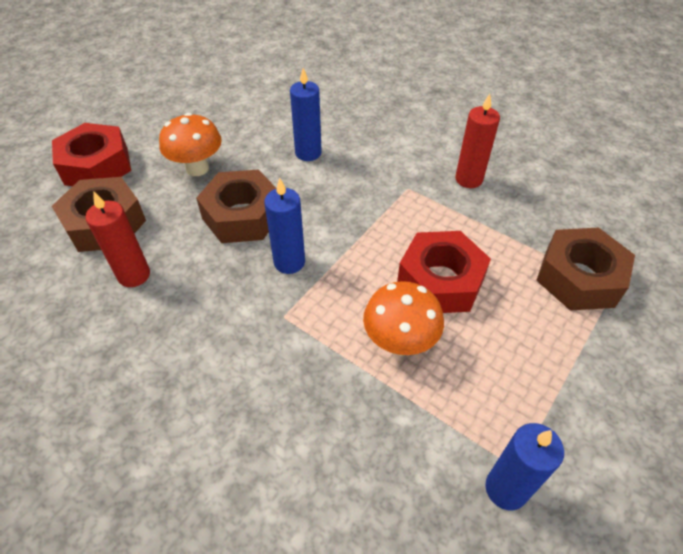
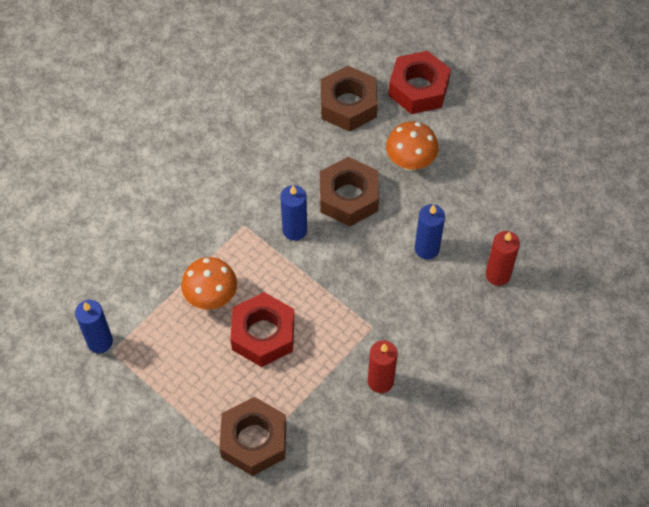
camera: 95 degrees right, 10 degrees up
(134, 275) = (293, 130): red candle -> red candle (497, 275)

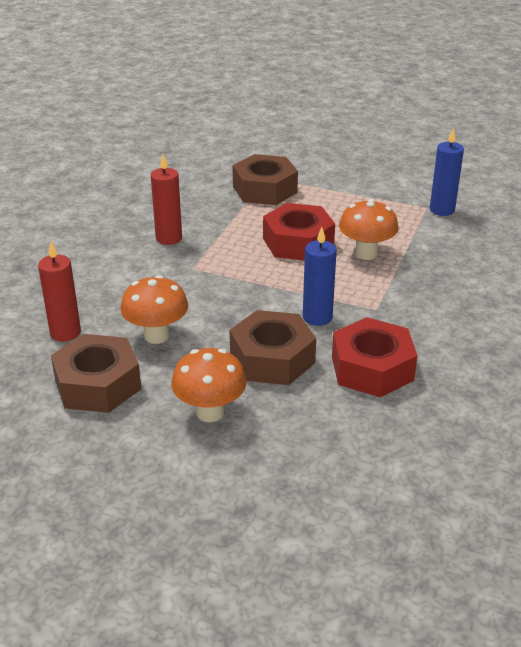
camera: 160 degrees right, 25 degrees down
(348, 105) = (329, 457): brown nut -> brown nut (98, 384)
(418, 89) = (236, 507): red nut -> red nut (372, 368)
(427, 249) = (157, 335): blue candle -> orange mushroom

